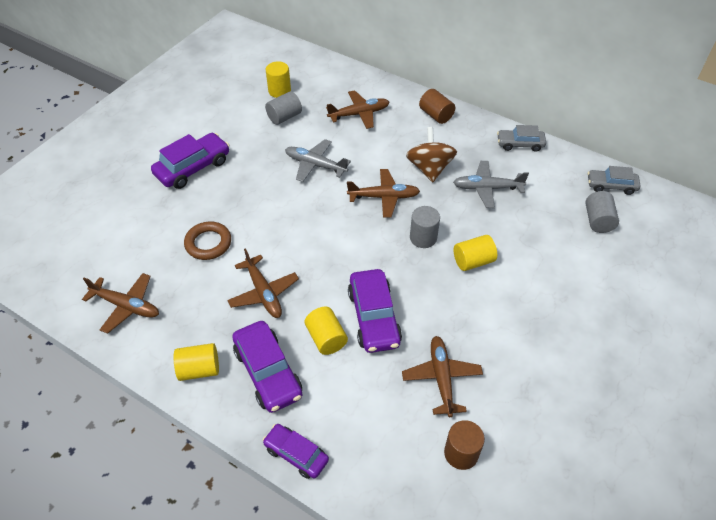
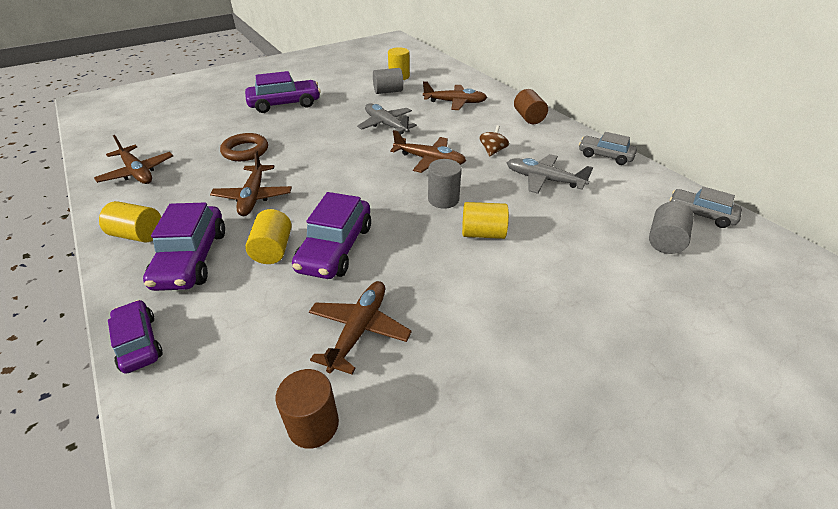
camera: 25 degrees right, 10 degrees down
(429, 168) = (492, 151): brown spinning top -> brown spinning top, size x0.55

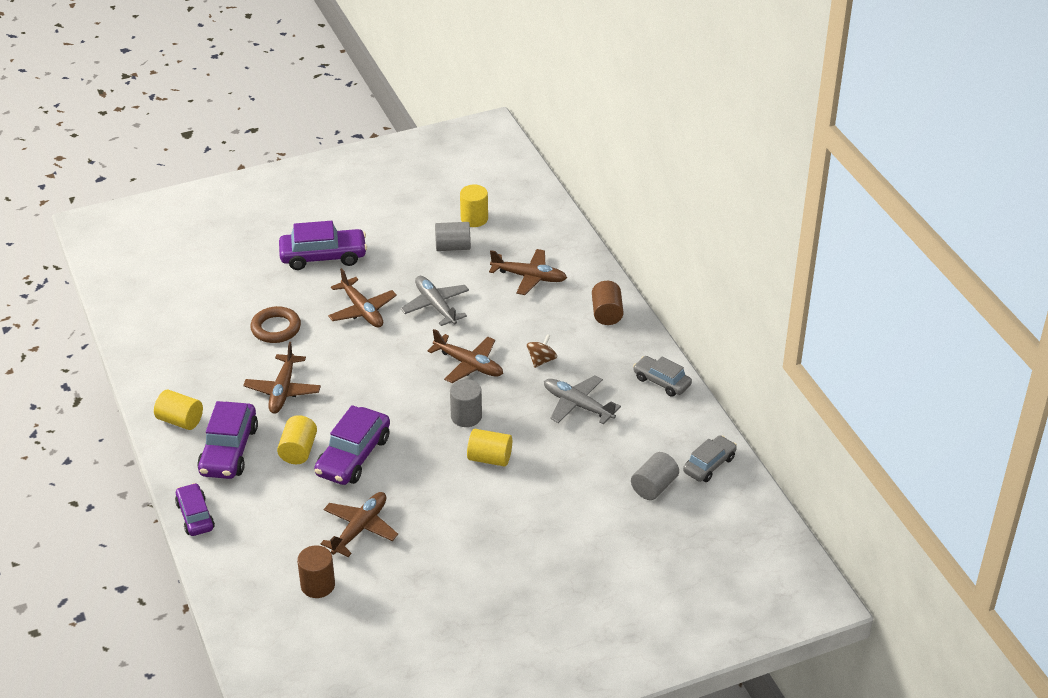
camera: 10 degrees right, 0 degrees up
(137, 172) = (167, 345): brown plane -> brown plane (362, 310)
(700, 214) = (709, 465): grey car -> grey car turned 90 degrees clockwise

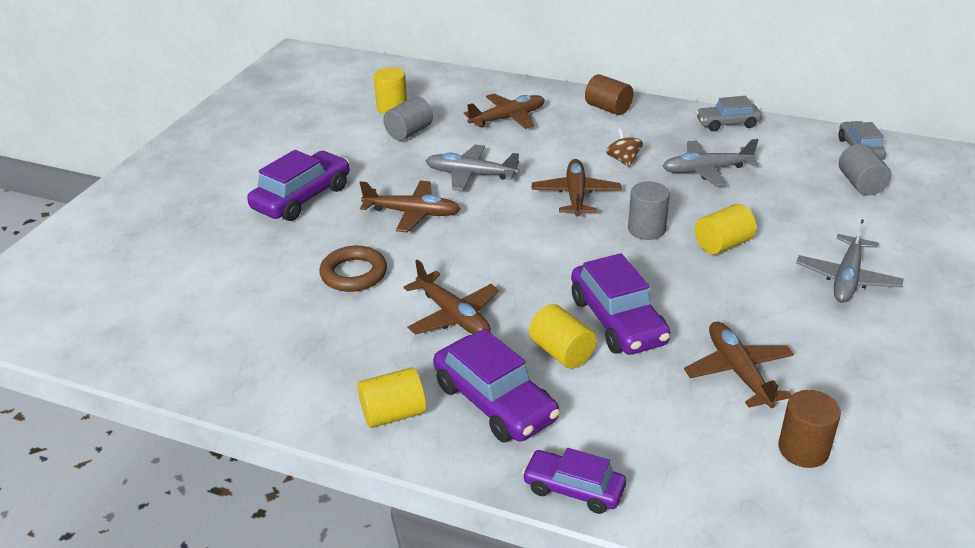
camera: 45 degrees left, 5 degrees down
(468, 364) = (576, 195): brown plane -> brown plane turned 75 degrees counterclockwise
(517, 531) = (847, 278): none -> grey plane

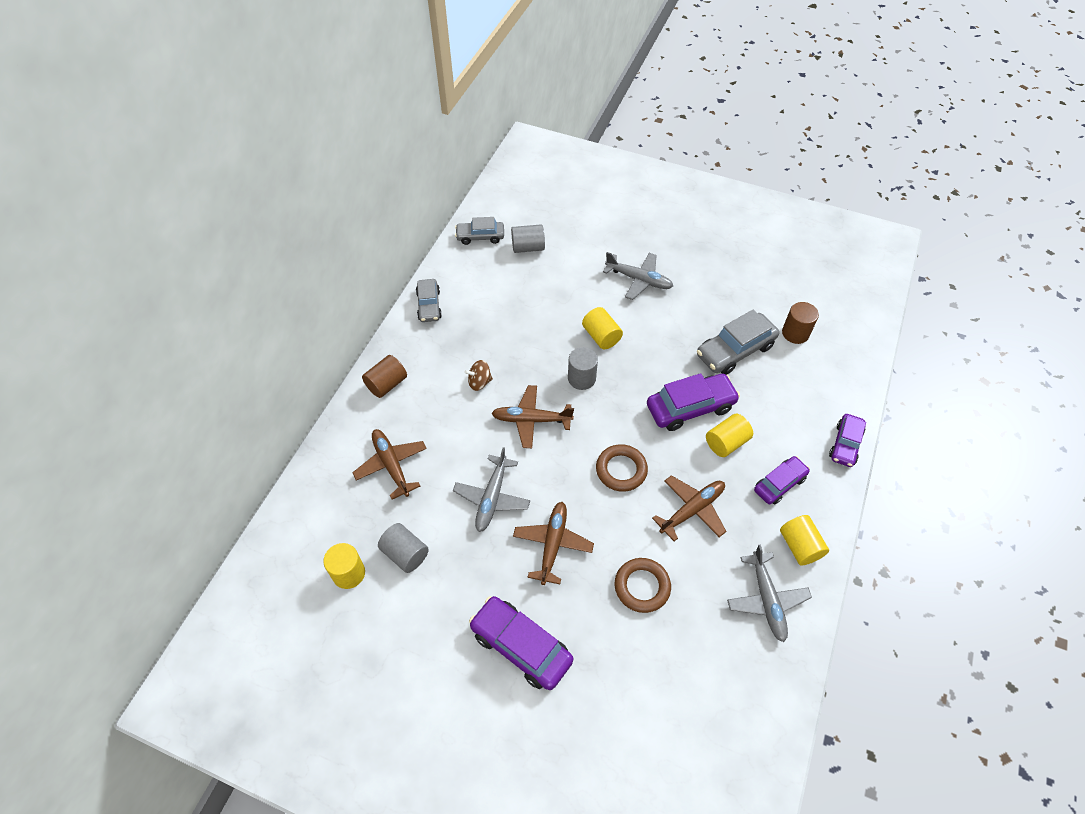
camera: 90 degrees left, 20 degrees up
(495, 402) = (779, 484): purple car -> purple car, size x0.63
(510, 260) = (621, 470): none -> brown ring
(707, 170) = (501, 330): grey plane -> grey plane (766, 599)
(739, 372) = (735, 350): brown plane -> grey car

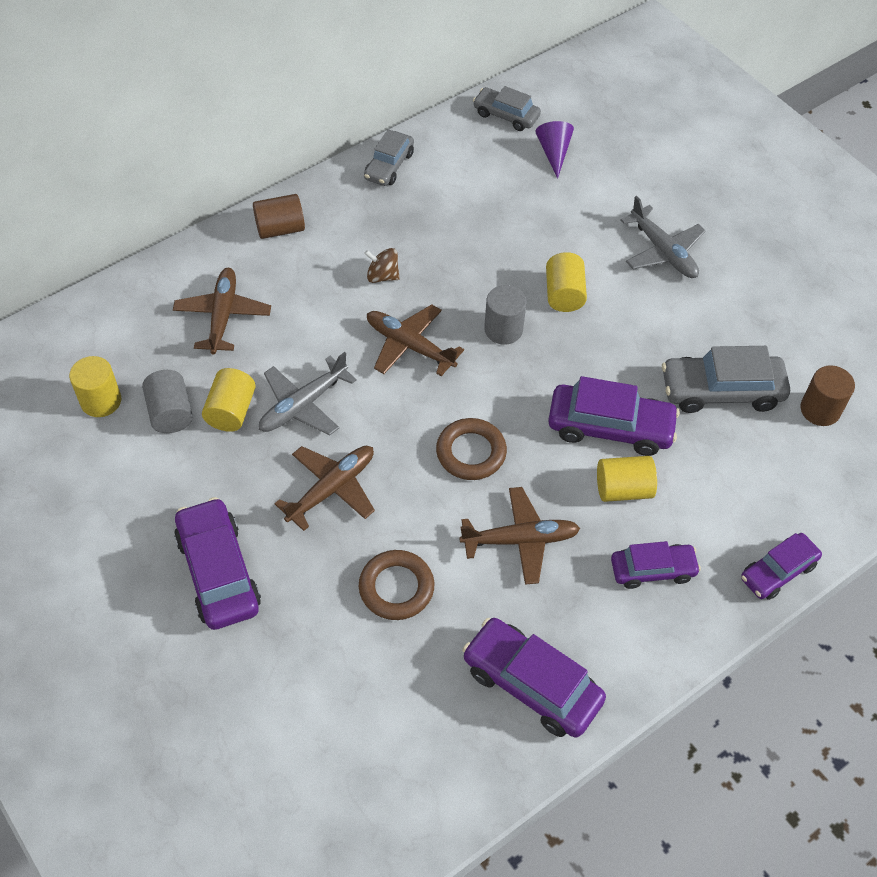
camera: 30 degrees right, 0 degrees up
(528, 247) = (554, 153): grey cylinder -> purple cone
(766, 599) = (531, 684): grey plane -> purple car
(799, 546) = (620, 651): yellow cylinder -> yellow cylinder (231, 411)

